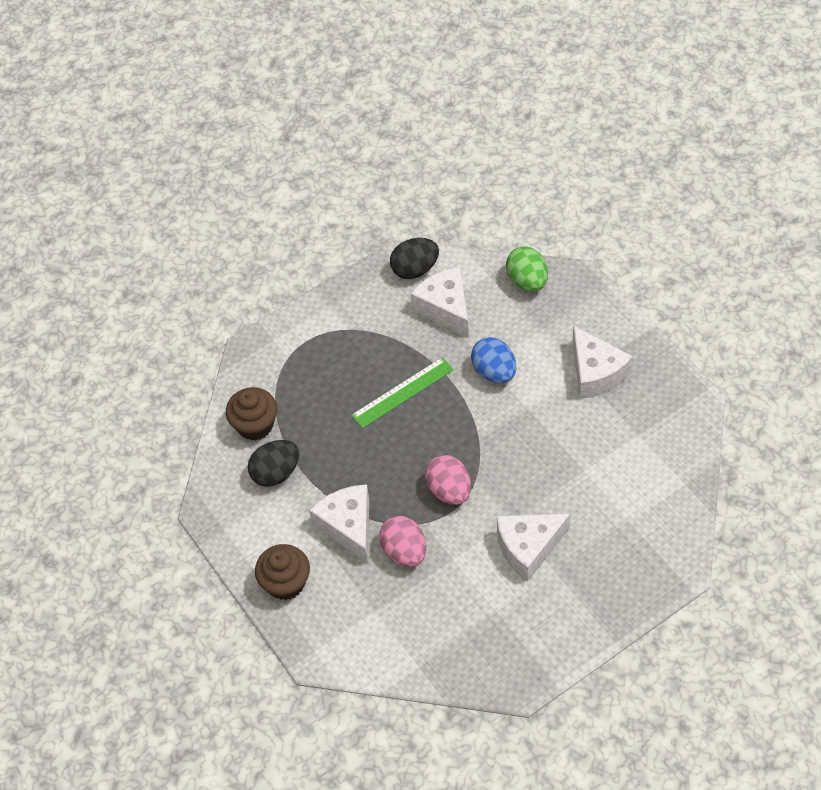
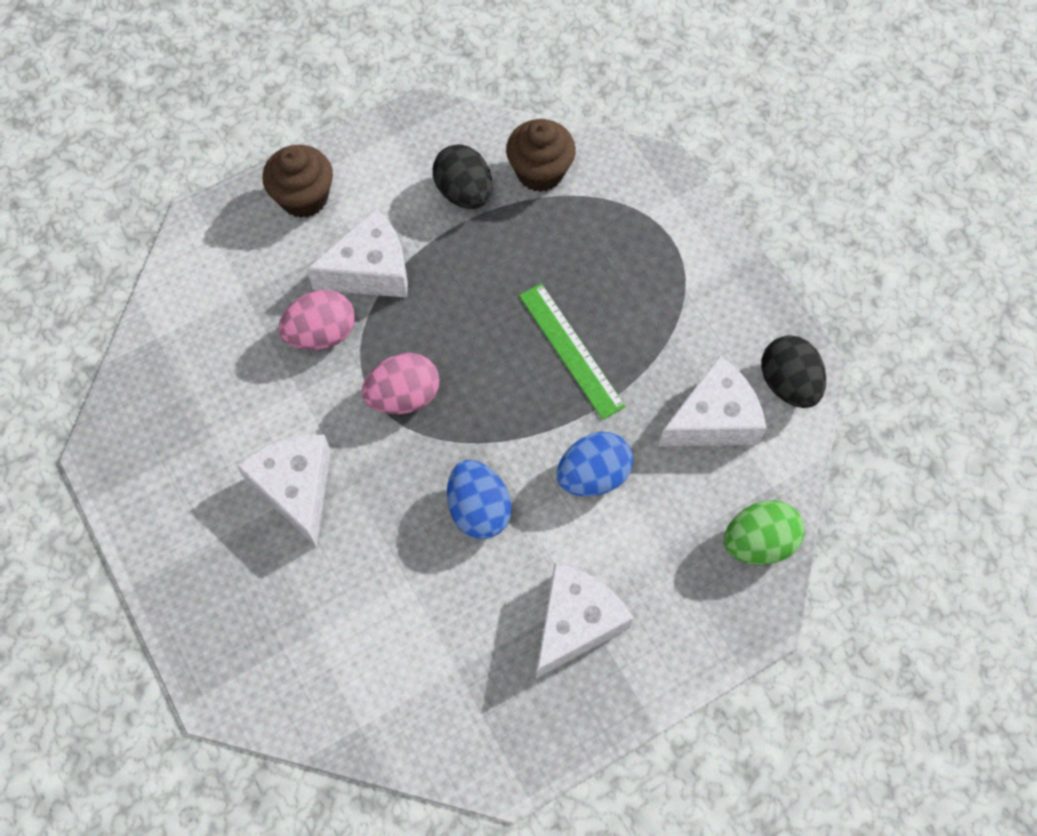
camera: 90 degrees right, 10 degrees up
(527, 434) = (479, 509): none -> blue egg
(596, 373) = (575, 622): white cheese -> white cheese turned 150 degrees clockwise

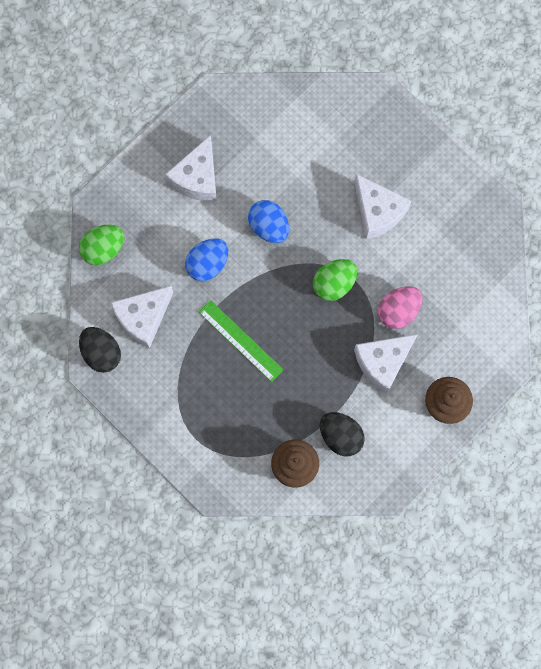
camera: 165 degrees right, 10 degrees up
(404, 396) = (334, 284): pink egg -> green egg

